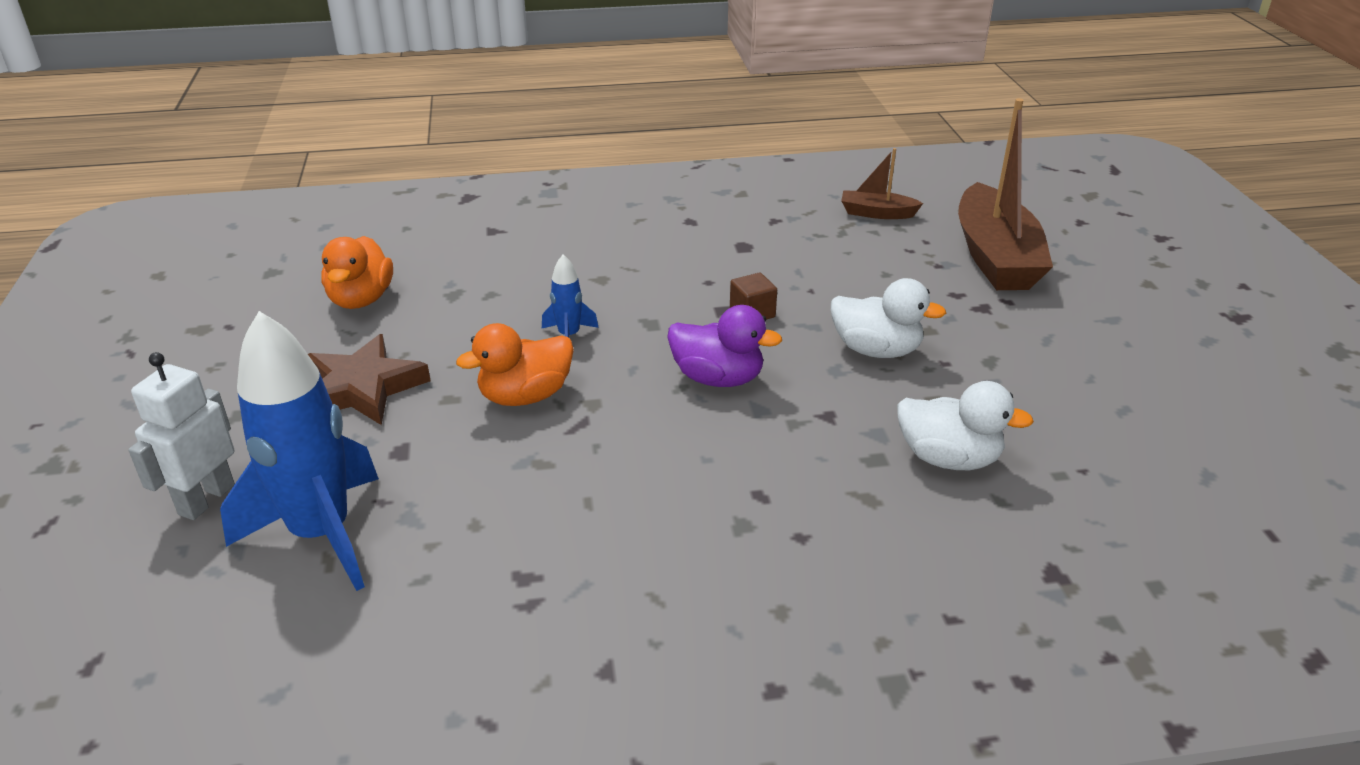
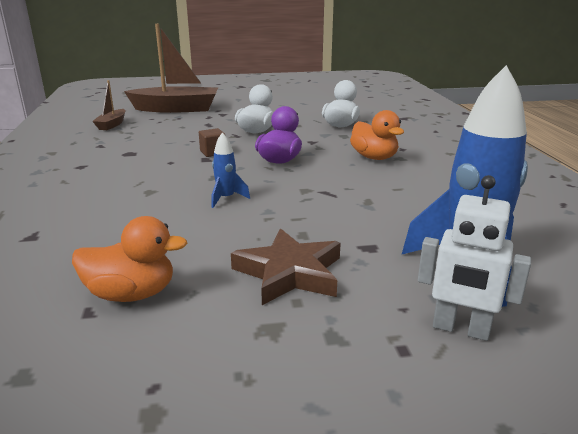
camera: 90 degrees left, 10 degrees down
(525, 396) = (299, 209): orange duck -> orange duck (374, 157)

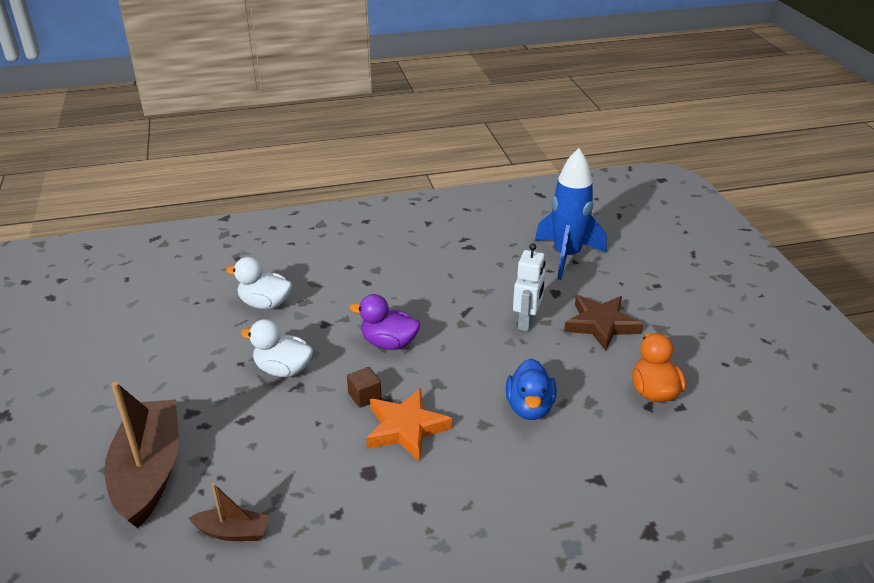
camera: 95 degrees left, 10 degrees up
(157, 212) = (529, 407): none -> blue duck
(166, 164) = (406, 428): none -> orange star
(226, 198) = (491, 369): blue rocket -> none
(374, 157) = (376, 284): orange duck -> none
(460, 329) = (632, 266): white robot -> white robot (527, 321)

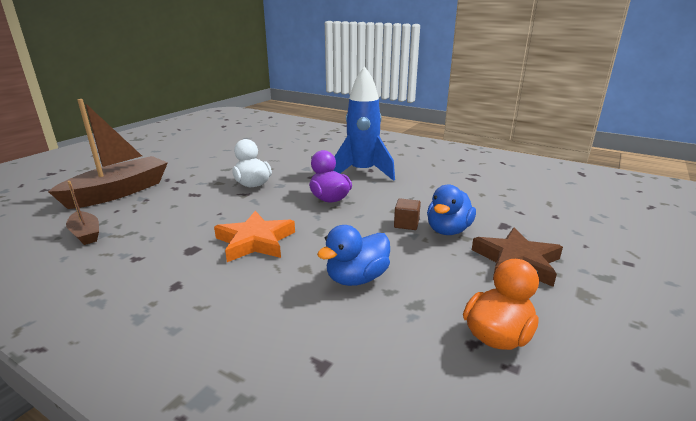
camera: 45 degrees right, 10 degrees down
(265, 304) = (299, 158): white duck -> none
(364, 396) = (266, 214): brown cube -> brown cube (406, 224)
(527, 321) = (448, 230): white robot -> blue duck
(566, 256) = (551, 210): blue rocket -> blue rocket (362, 173)

